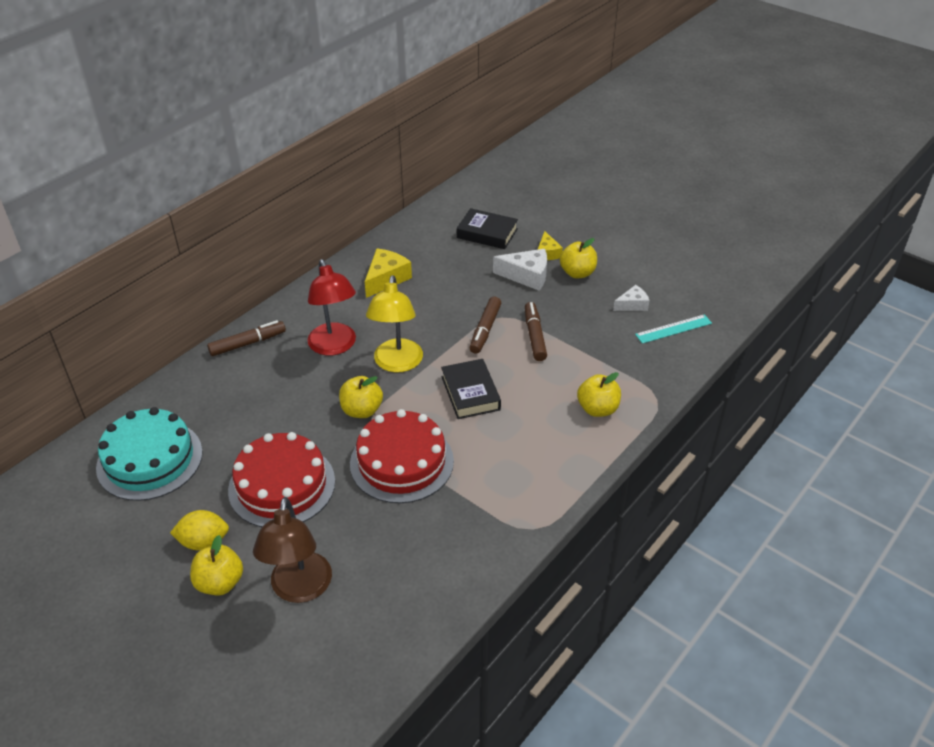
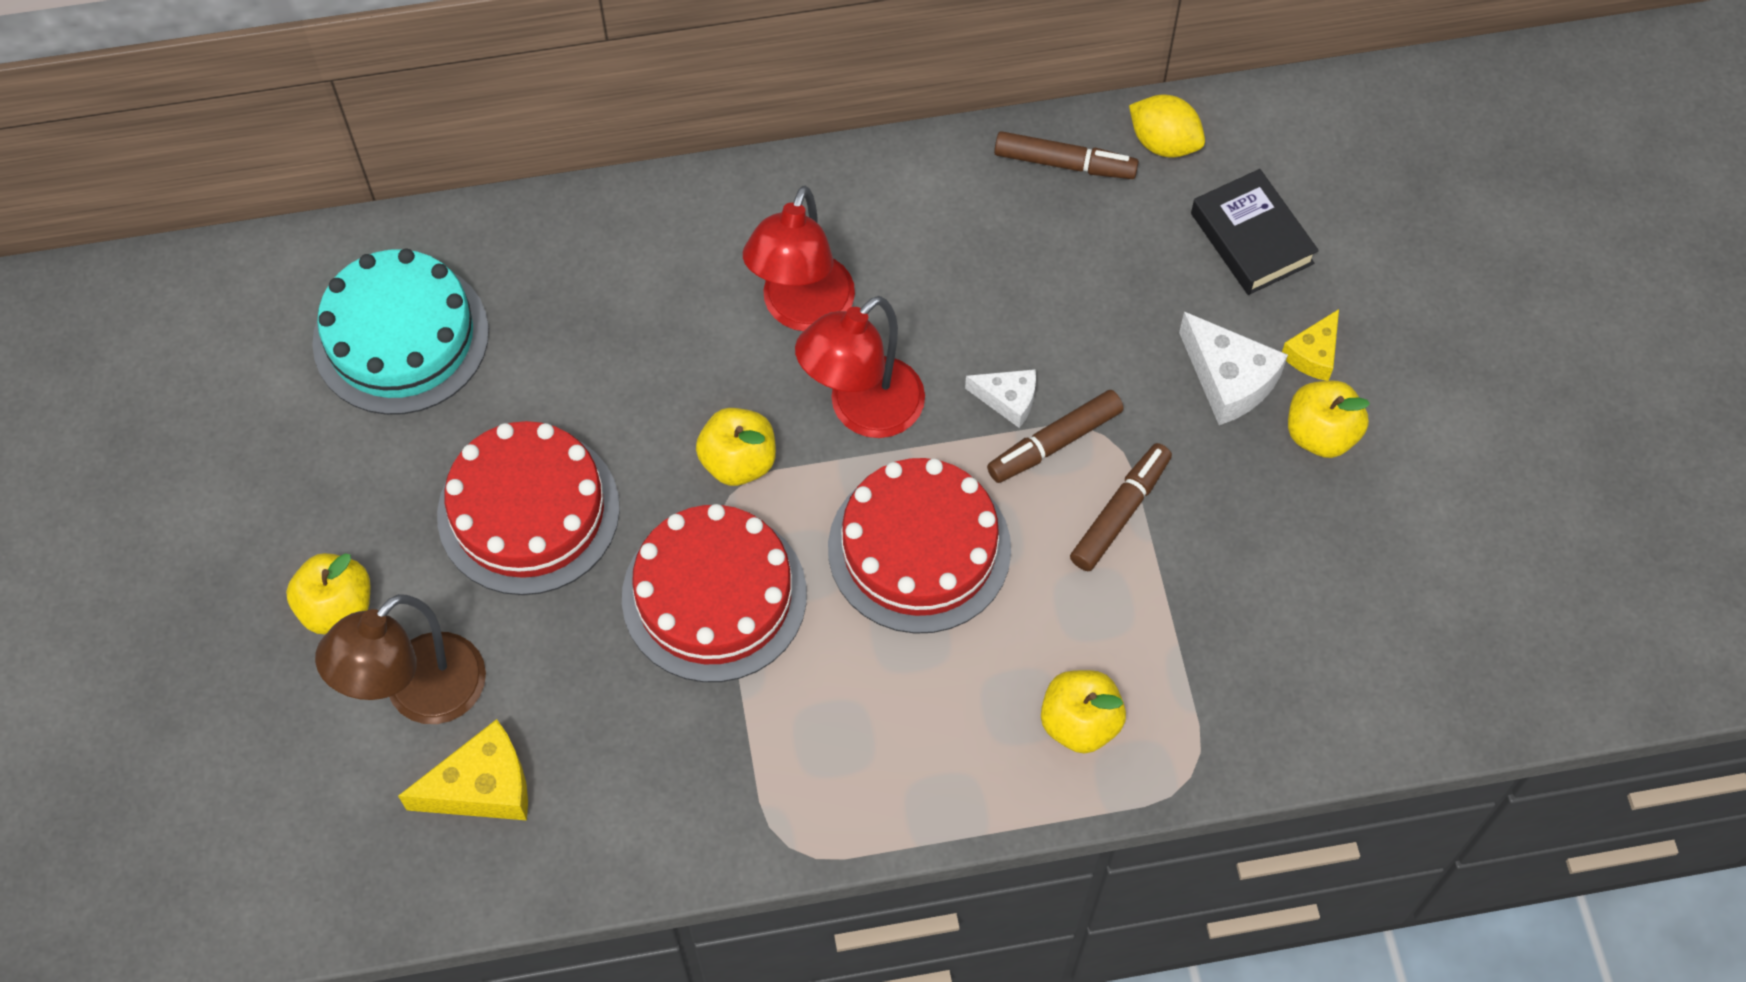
camera: 40 degrees right, 20 degrees up
(204, 542) = (366, 528): yellow lemon -> yellow lemon (1163, 143)
(247, 343) = (684, 213): brown marker -> brown marker (1064, 163)
(386, 279) = (996, 225): yellow cheese -> yellow cheese (483, 787)
(397, 364) = (862, 411): yellow lamp -> red lamp
(470, 393) = (919, 548): black book -> red cake
(632, 305) = (1345, 568): white cheese -> white cheese (1008, 400)
(673, 329) = (1362, 666): turquoise ruler -> none

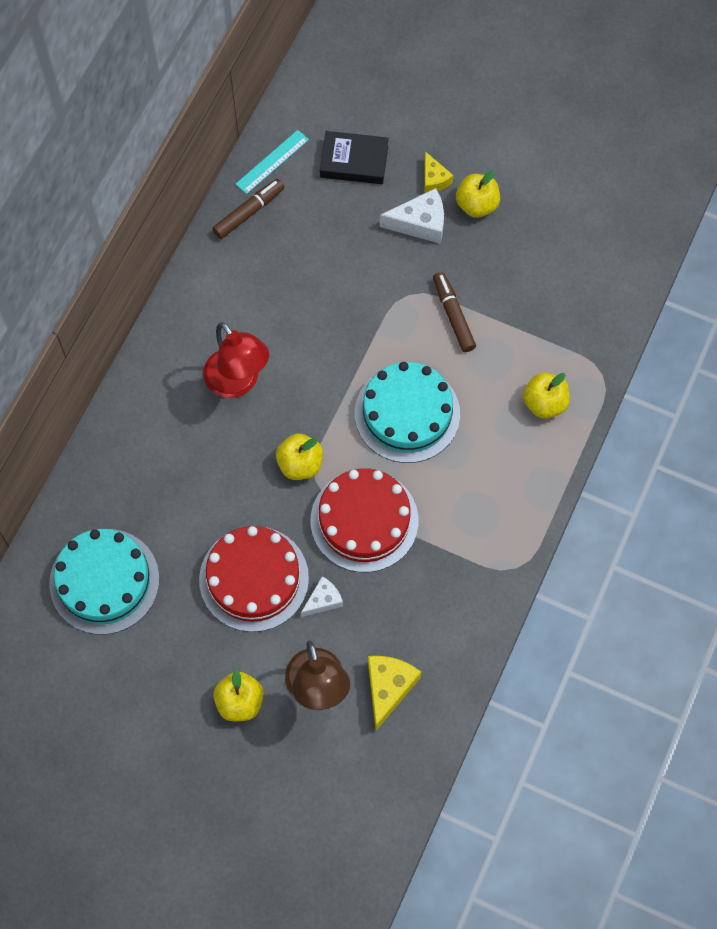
camera: 55 degrees left, 5 degrees up
(862, 411) = (315, 391): red lamp -> none
(919, 548) = (407, 413): red cake -> turquoise cake
(1008, 400) = (358, 323): white cheese -> white cheese (323, 600)
(1055, 443) = (396, 318): brown marker -> none
(1163, 143) = (272, 162): yellow lemon -> turquoise ruler

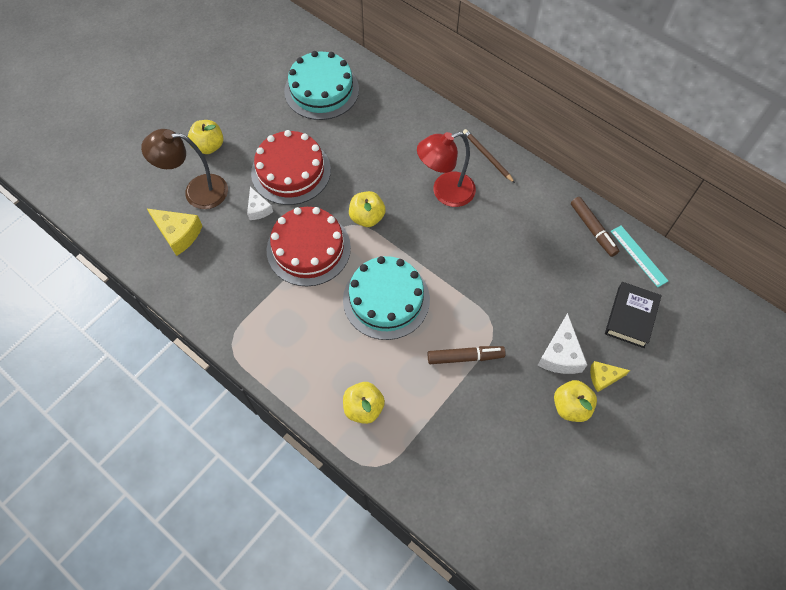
camera: 105 degrees right, 5 degrees down
(169, 345) = (487, 156): none -> brown pencil

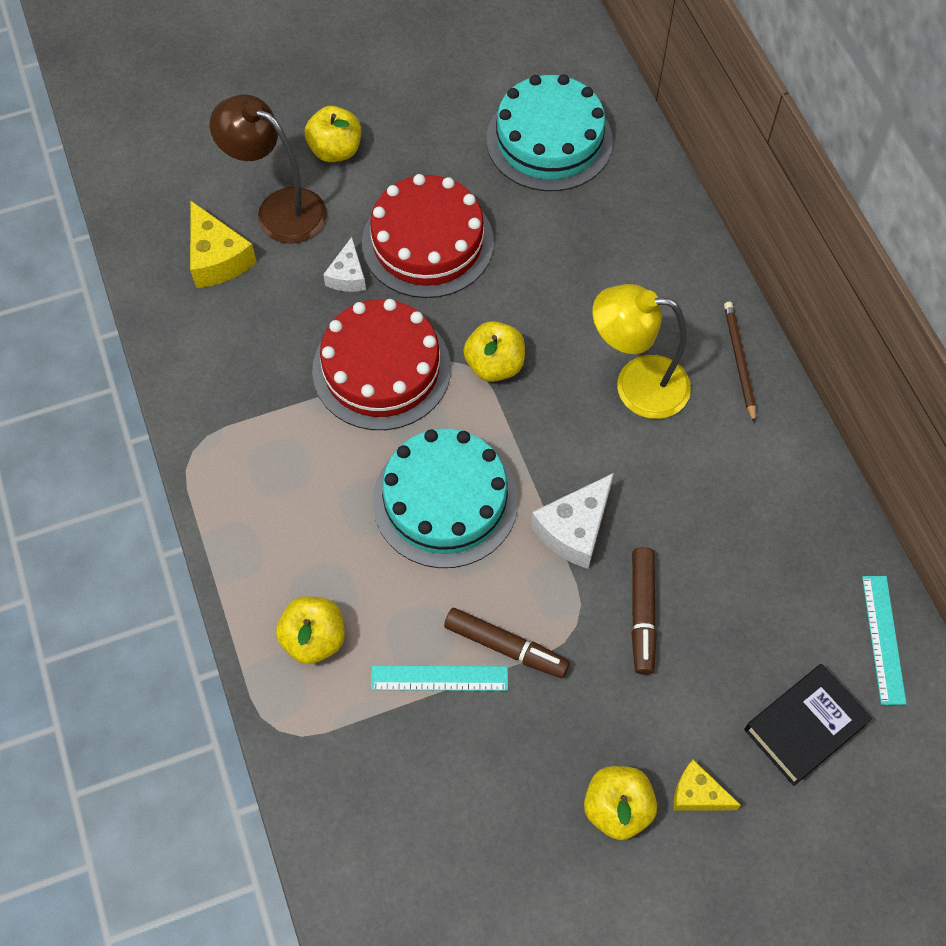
camera: 30 degrees right, 0 degrees up
(442, 392) = (439, 678): none -> turquoise ruler
(445, 192) = (636, 385): red lamp -> yellow lamp
(560, 354) = (653, 722): white cheese -> white cheese (574, 529)
(592, 229) = (834, 559): brown marker -> brown marker (642, 613)

